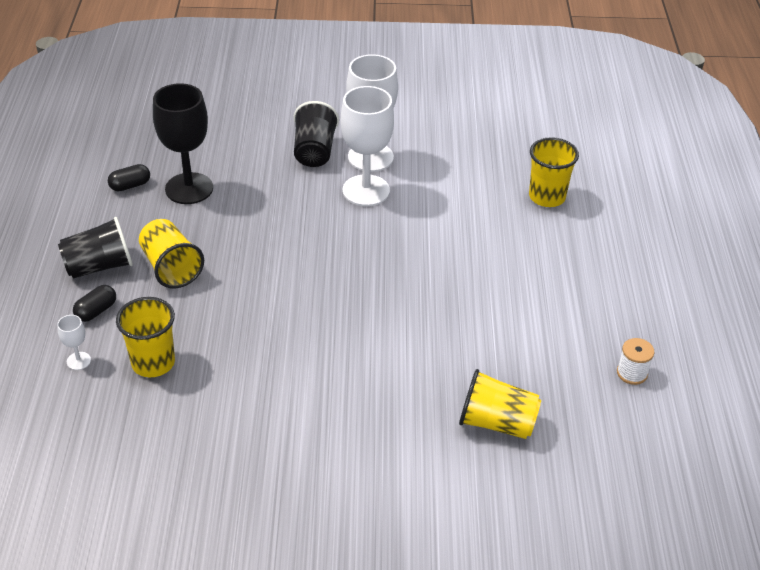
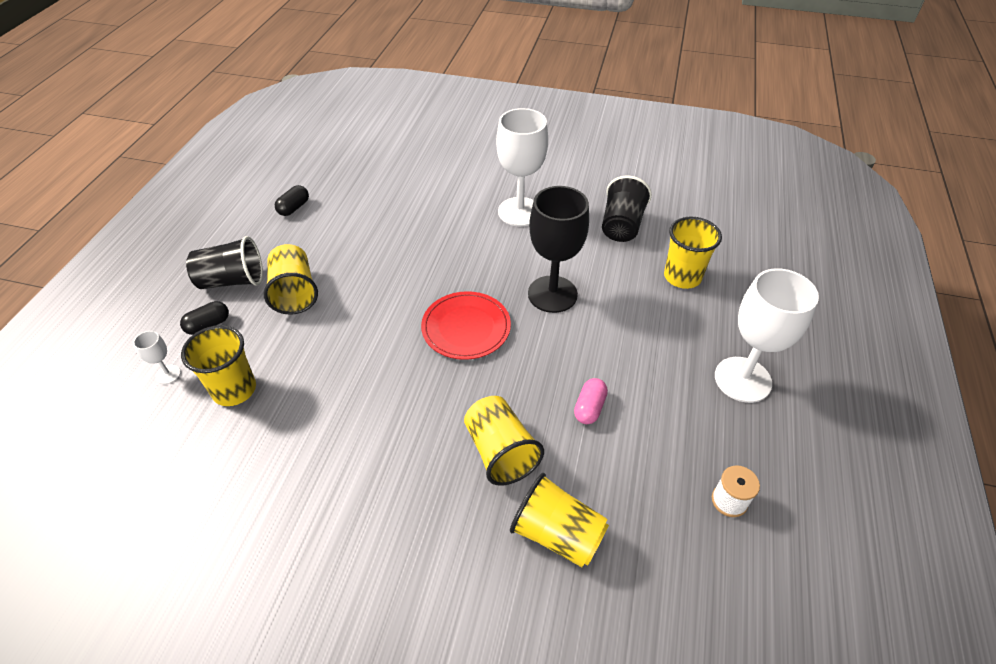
camera: 15 degrees right, 5 degrees up
(130, 185) = (294, 208): black capsule -> black capsule turned 45 degrees counterclockwise
(189, 188) = (343, 218): black goblet -> black goblet (552, 294)
(314, 151) = (469, 199): black cup -> black cup (621, 225)
(357, 273) = (466, 327): none -> red plate
(366, 190) = (504, 244): white goblet -> white goblet (742, 379)
(426, 370) = (500, 452): none -> yellow cup
(494, 322) = (589, 408): none -> pink capsule

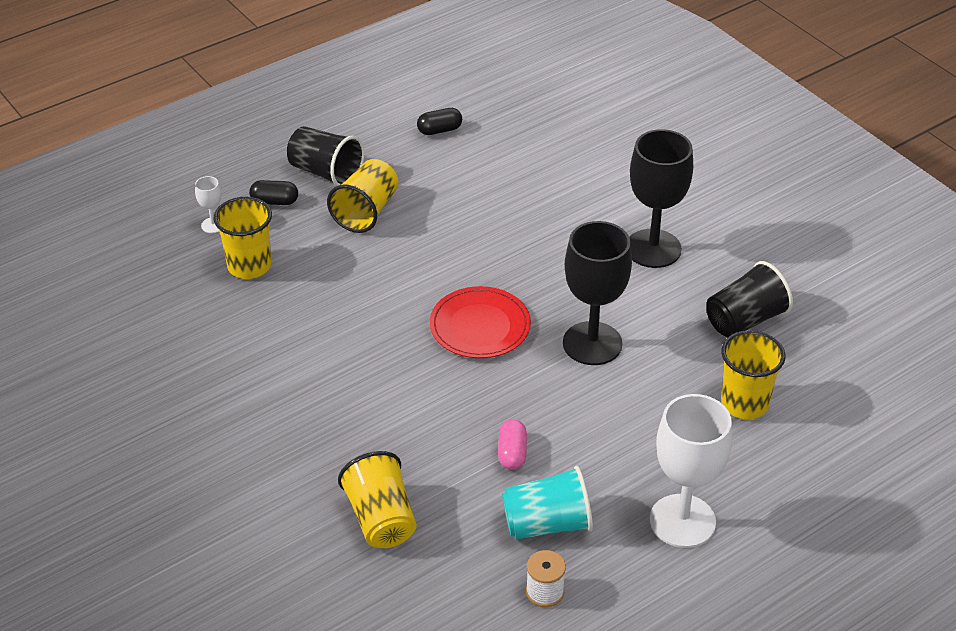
camera: 40 degrees right, 5 degrees down
(500, 452) = (401, 437): yellow cup -> none
(519, 212) = (653, 249): white goblet -> black goblet
(589, 408) = (512, 453): pink capsule -> pink capsule turned 60 degrees counterclockwise
(671, 445) = (547, 524): none -> turquoise cup

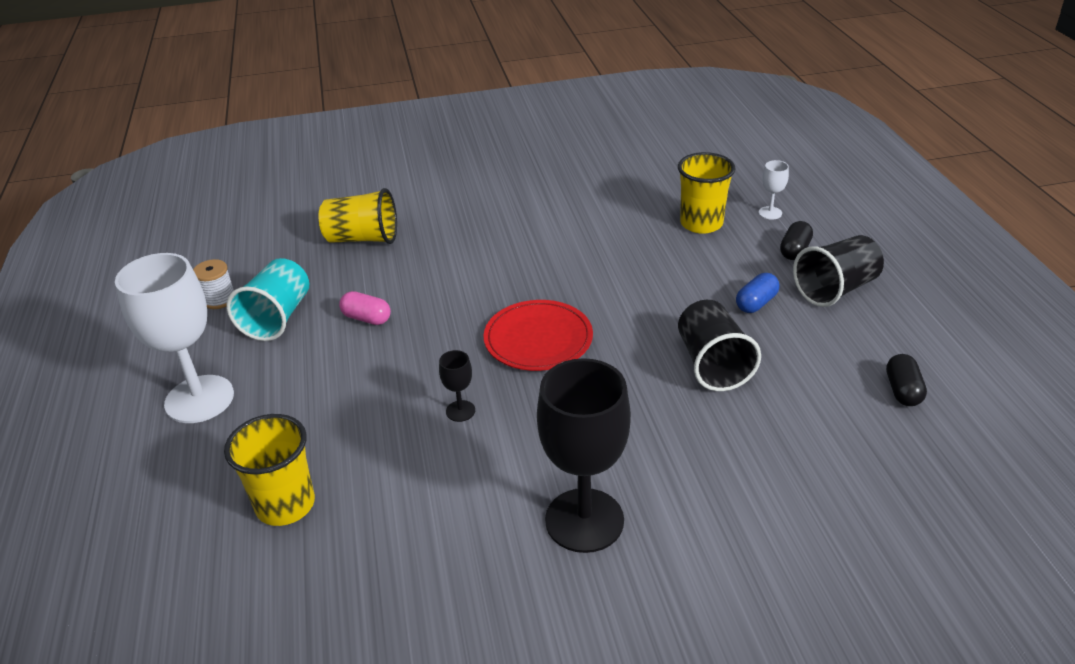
camera: 115 degrees right, 5 degrees down
(366, 212) = (756, 303): yellow cup -> blue capsule
(592, 343) = (460, 411): black goblet -> black goblet, size x0.43
(744, 320) = (404, 563): black cup -> black cup (712, 364)

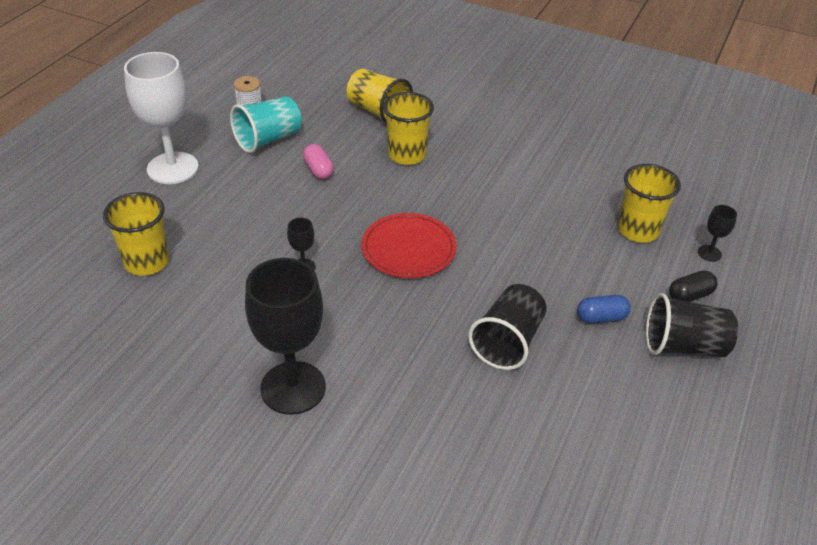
camera: 35 degrees right, 5 degrees up
(437, 262) = (406, 155): none -> yellow cup
(770, 213) = (709, 253): white goblet -> black goblet
(902, 391) = (632, 457): black capsule -> none

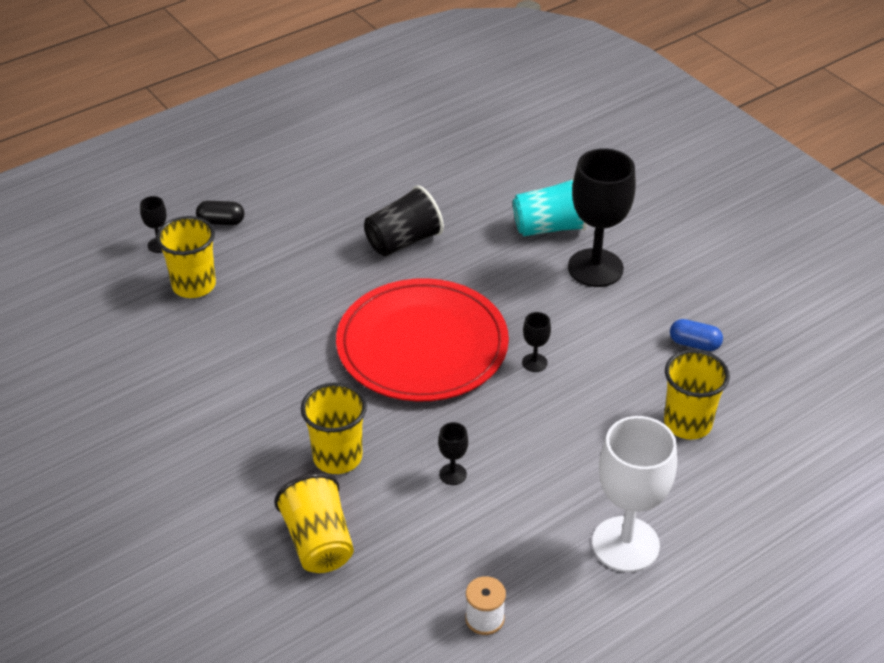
camera: 150 degrees left, 0 degrees up
(268, 139) = (487, 547): turquoise cup -> turquoise cup (549, 227)
(318, 170) = (453, 474): pink capsule -> black goblet
(408, 249) = (422, 345): red plate -> red plate, size x1.70
(601, 317) = (311, 232): blue capsule -> blue capsule (694, 344)
(683, 346) = (273, 193): black cup -> none

